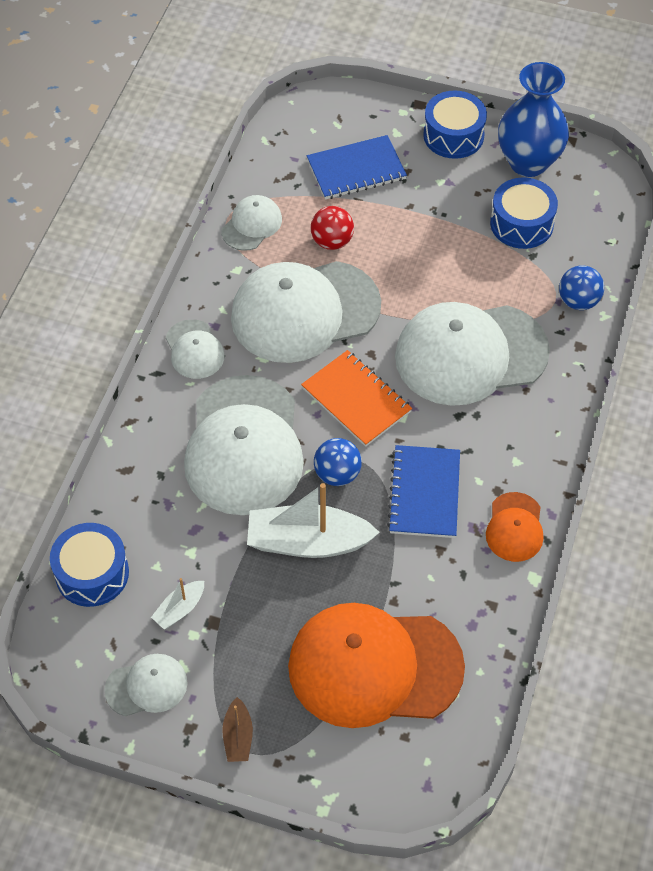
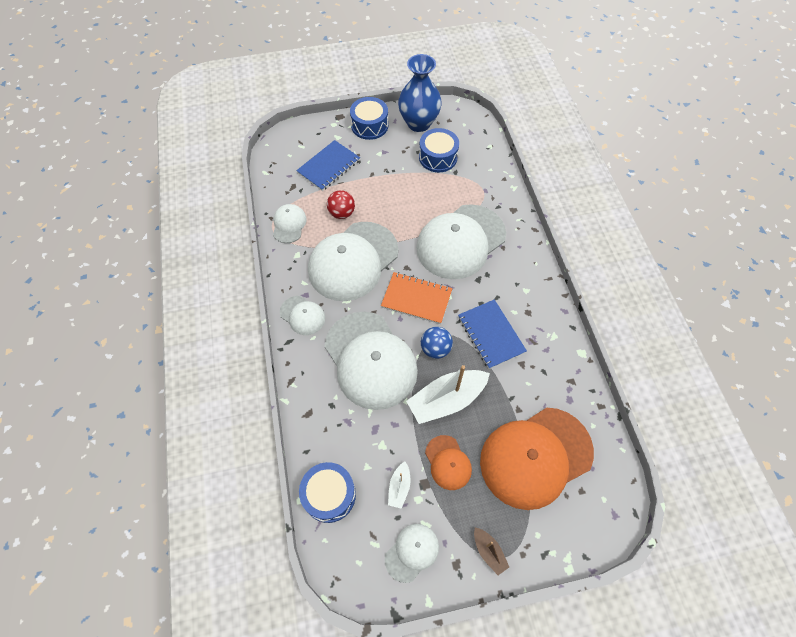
camera: 30 degrees left, 5 degrees up
(514, 527) = (551, 329): orange cap -> orange cap (448, 462)
(578, 301) = (495, 186): blue ball -> none

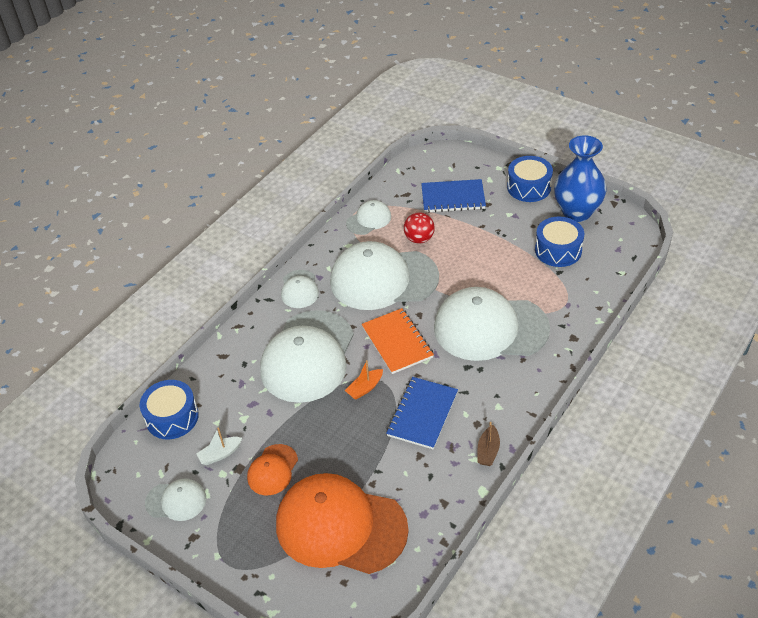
camera: 50 degrees right, 15 degrees down
(435, 349) = (365, 388): blue ball -> orange boat
(446, 400) = (326, 429): white boat -> none
(489, 551) = (224, 551): brown boat -> brown boat (488, 451)

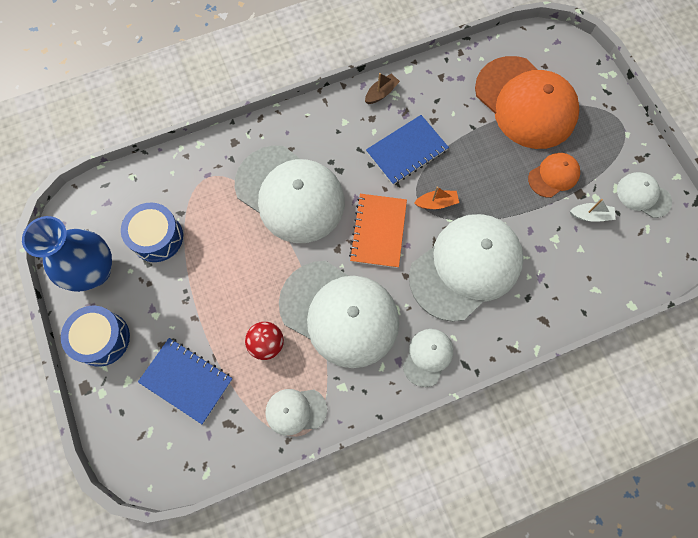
camera: 150 degrees left, 25 degrees up
(172, 417) = (619, 279): blue drum -> none

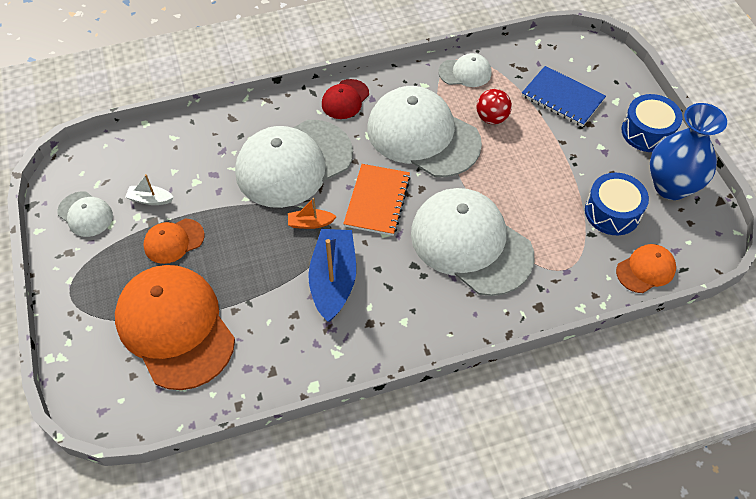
camera: 175 degrees left, 15 degrees down
(138, 182) = (646, 270): none -> orange cap
(381, 93) = (354, 355): brown boat -> none
(407, 151) = (333, 280): blue notebook -> blue boat
(428, 357) = (345, 99): white cap -> red cap

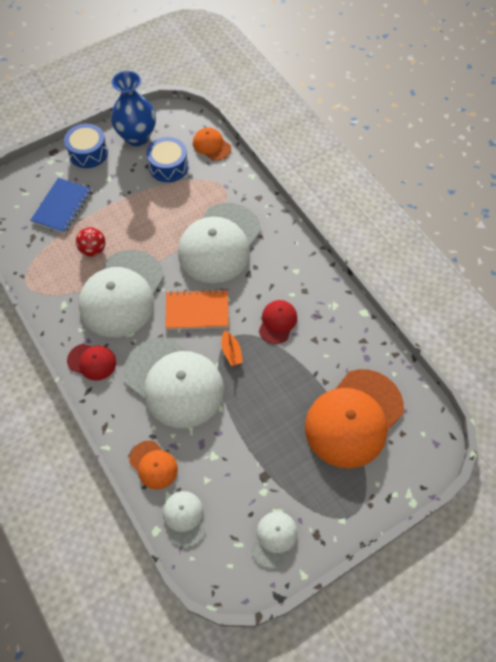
camera: 105 degrees left, 5 degrees up
(150, 199) = (242, 487): white boat -> none
(173, 241) = (278, 450): orange cap -> orange cap (153, 465)
(333, 280) = (277, 322): blue boat -> red cap
(465, 72) = (43, 277): white cap -> white cap (184, 518)

